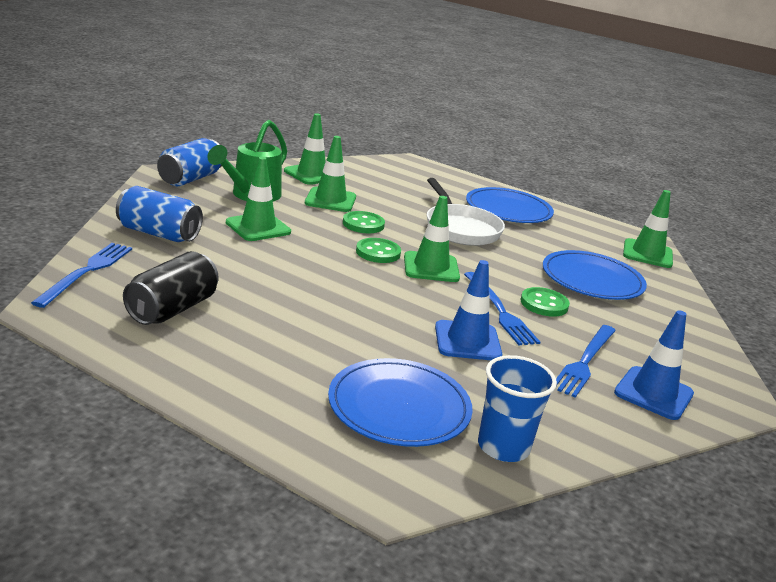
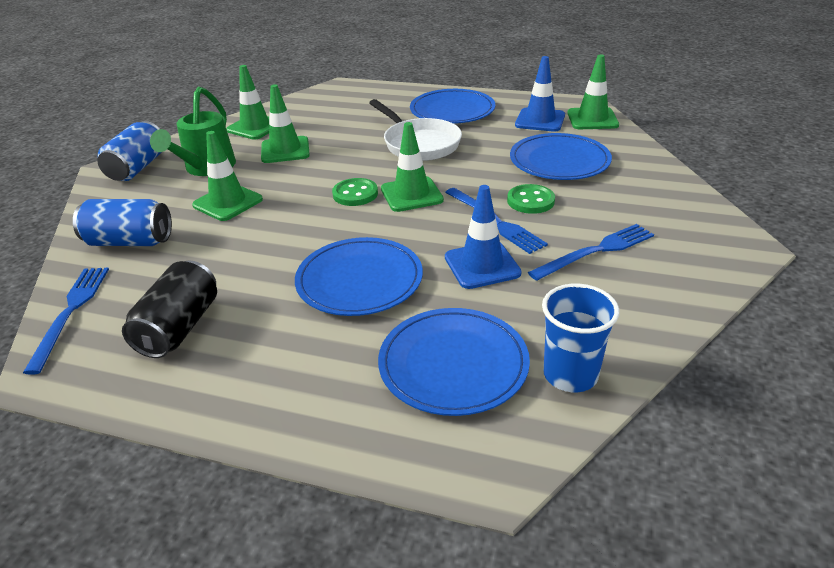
camera: 10 degrees left, 10 degrees up
(347, 320) = (359, 280): none -> blue plate
(363, 224) = (328, 167): green button -> none
(585, 362) = (596, 251): blue fork -> blue fork turned 135 degrees counterclockwise
(653, 393) = (670, 265): blue traffic cone -> blue traffic cone (540, 120)

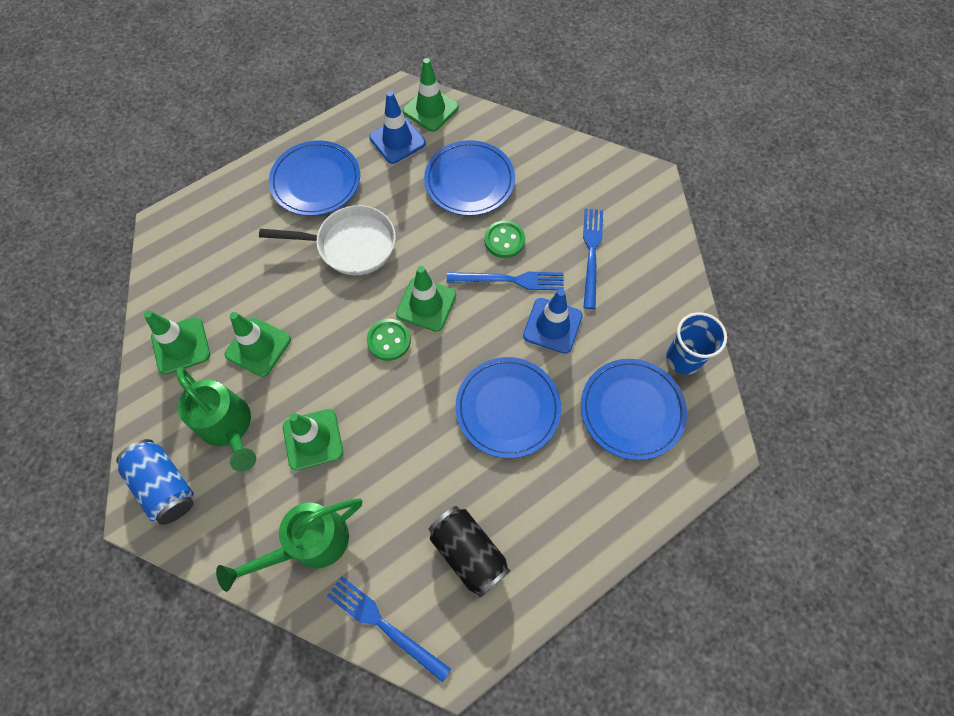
camera: 55 degrees left, 30 degrees up
(130, 241) = (310, 543): blue can -> green watering can

